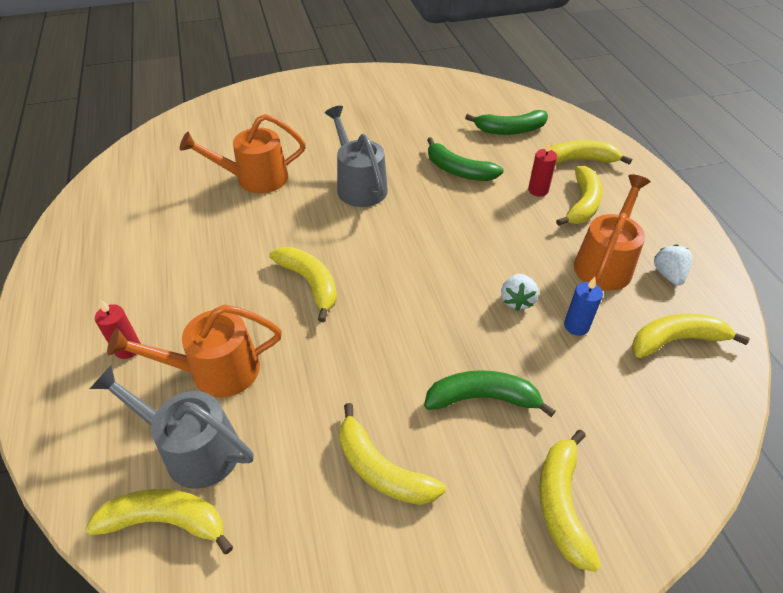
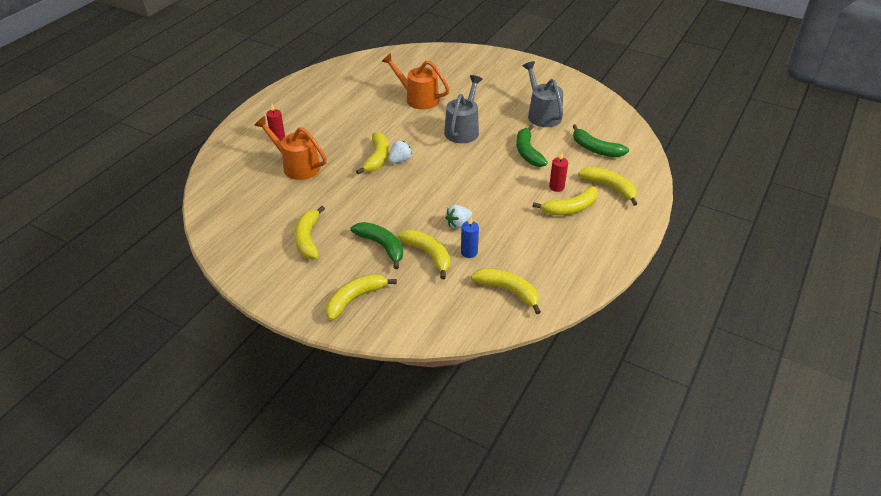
camera: 45 degrees right, 5 degrees down
(166, 521) = (222, 201): yellow banana -> yellow banana (428, 255)
(193, 448) = (257, 186): grey watering can -> grey watering can (542, 114)
(605, 263) = (532, 239): orange watering can -> none
(668, 275) = (558, 266): white strawberry -> white strawberry (400, 160)

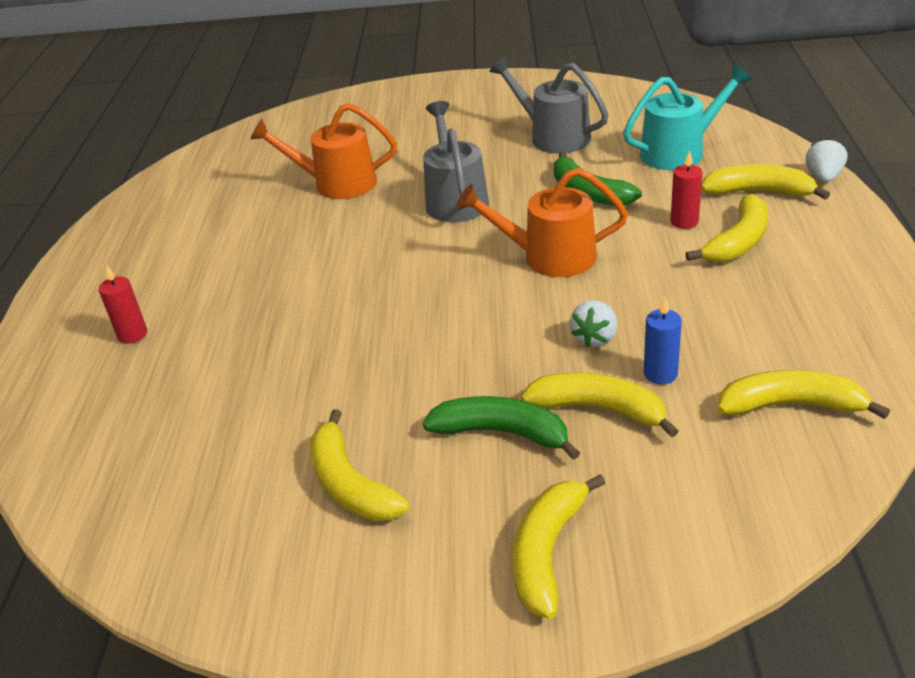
camera: 25 degrees left, 5 degrees down
(297, 166) = (212, 366): orange watering can -> orange watering can (549, 257)
(377, 158) = (352, 294): yellow banana -> none
(400, 160) = (395, 282): white strawberry -> white strawberry (823, 177)
(595, 149) = (679, 152): green banana -> turquoise watering can

